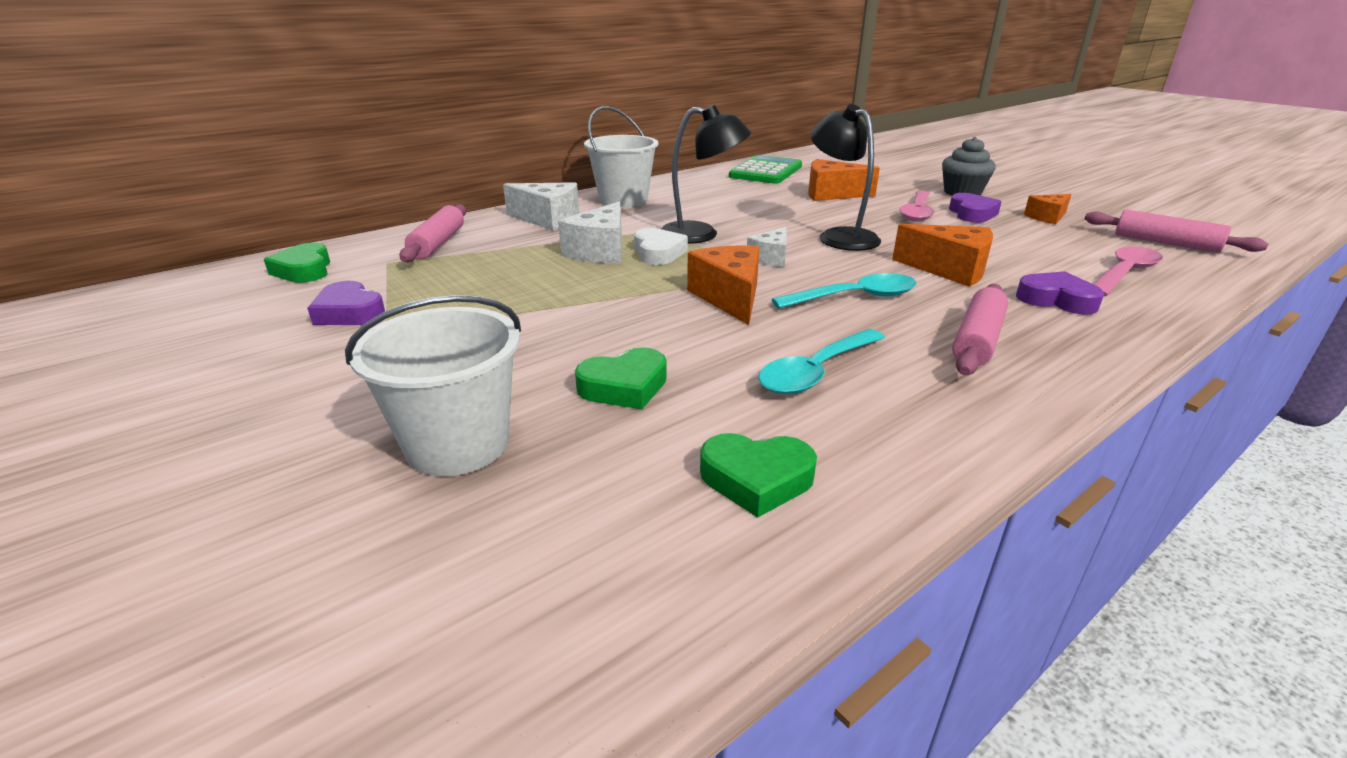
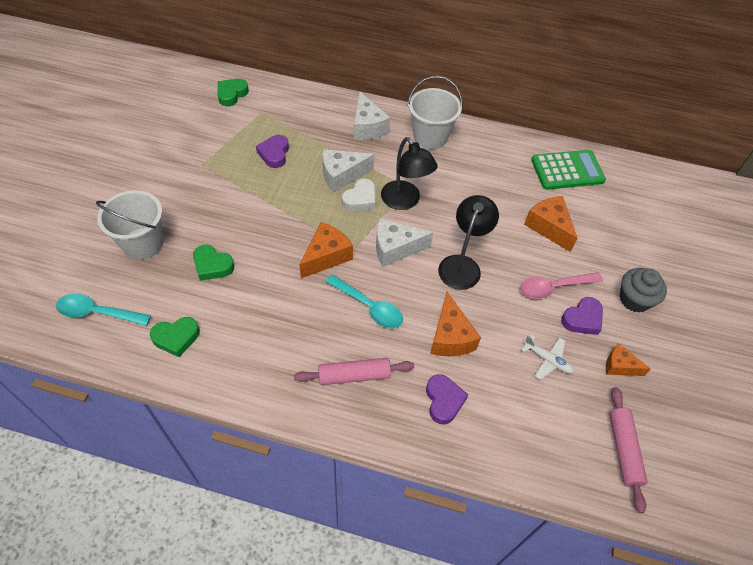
camera: 50 degrees right, 25 degrees up
(349, 312) = (207, 141): purple heart -> purple heart (274, 154)
(438, 243) = (297, 111): pink rolling pin -> none
(756, 479) = (176, 338): green heart -> green heart turned 75 degrees counterclockwise
(771, 258) = (395, 248): white cheese -> white cheese, size x1.60
(816, 372) = (271, 323): turquoise spoon -> turquoise spoon (97, 313)
(1020, 239) = (547, 360): none -> white plane
(1124, 273) = (525, 430): pink spoon -> none

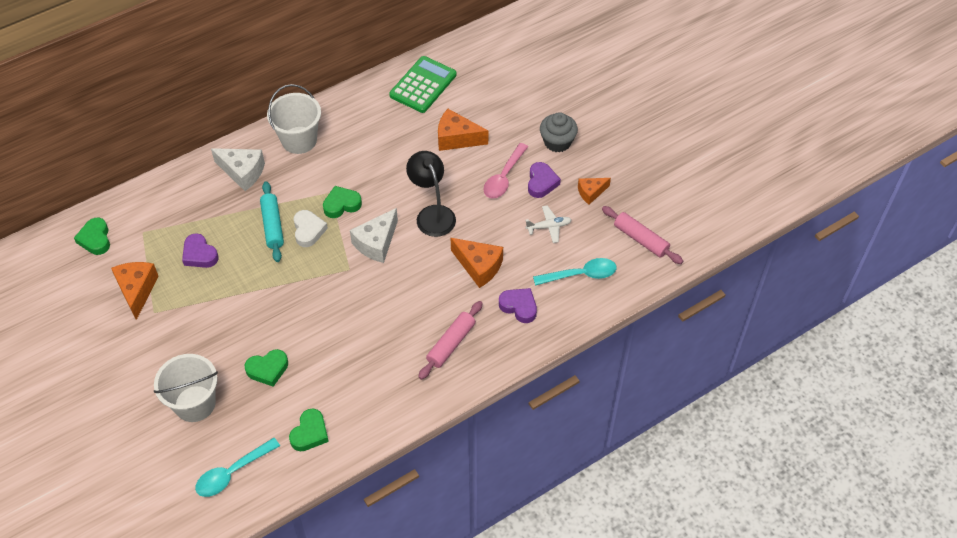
camera: 45 degrees left, 0 degrees up
(326, 256) = (337, 290): orange cheese -> orange cheese (137, 290)
(342, 175) = (273, 226): white cheese -> turquoise rolling pin
(369, 307) = (407, 295): turquoise spoon -> turquoise spoon (580, 274)
(405, 201) = (341, 204): black lamp -> green heart

